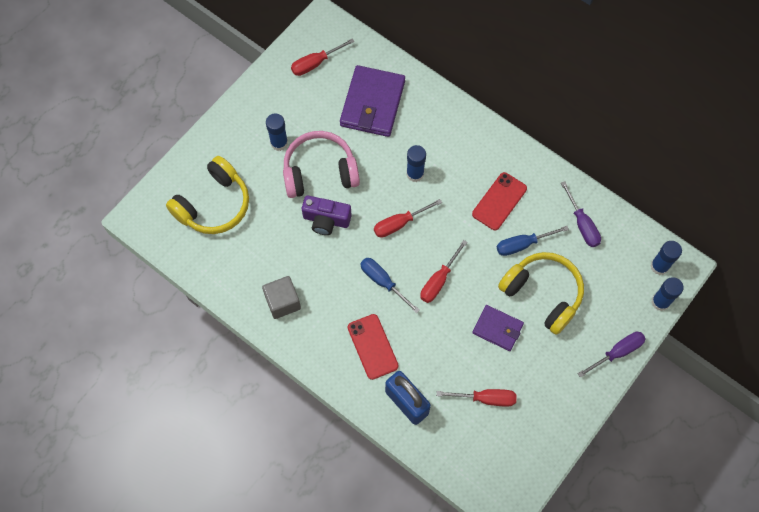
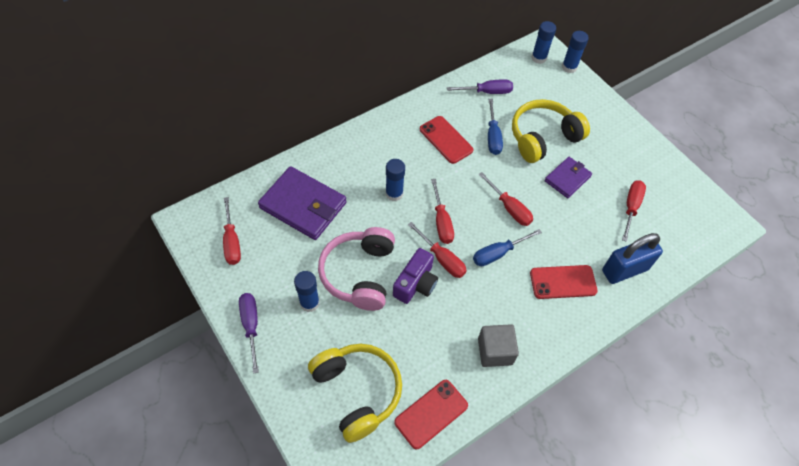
camera: 75 degrees left, 10 degrees down
(212, 265) = (431, 414): none -> red phone
(359, 234) = (442, 258): none -> red screwdriver
(617, 352) = (606, 107): purple screwdriver -> purple screwdriver (251, 326)

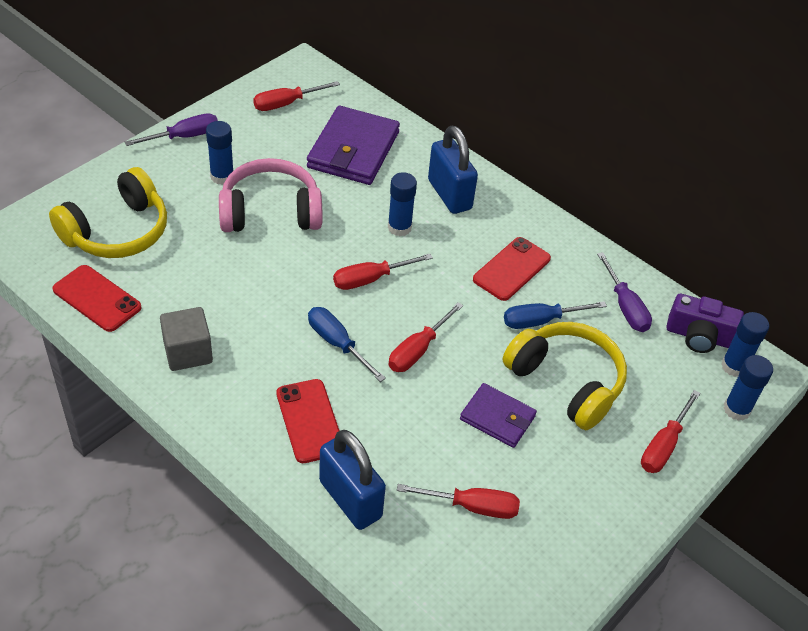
camera: 75 degrees right, 10 degrees down
(367, 156) = (449, 195): none -> blue padlock
(416, 284) = (269, 264): purple camera -> purple camera (698, 336)
(442, 258) = (313, 285): red screwdriver -> red screwdriver (663, 445)

